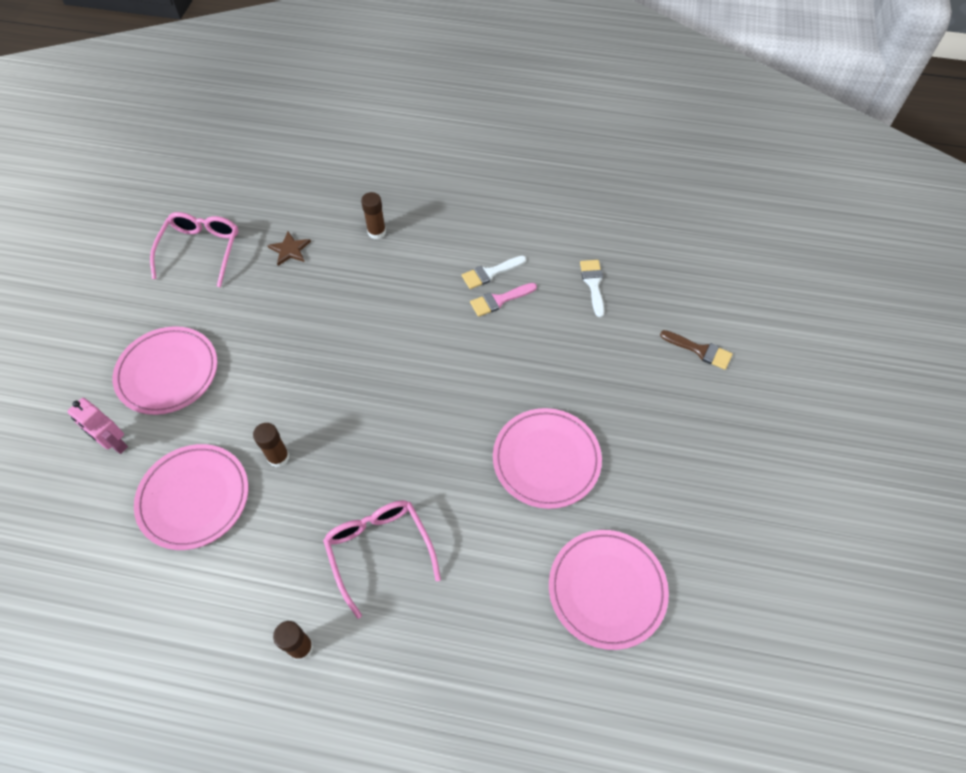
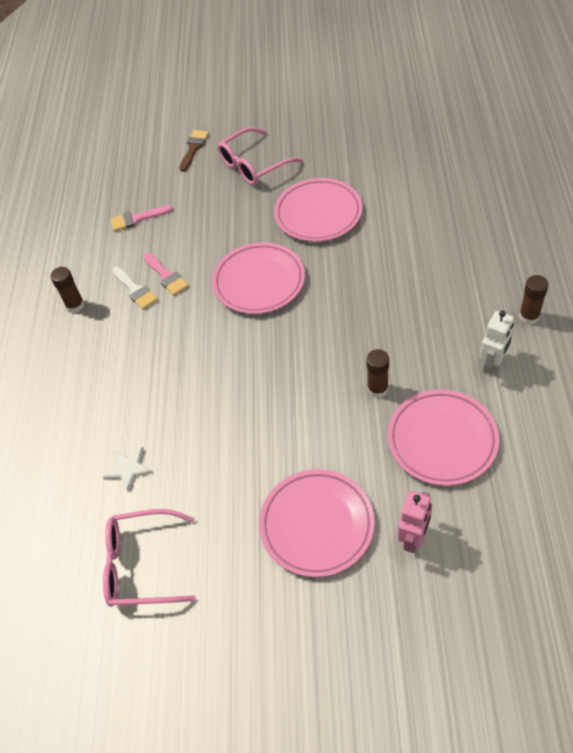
camera: 95 degrees left, 5 degrees down
(256, 580) = (492, 364): none -> white robot
(290, 250) = (128, 469): brown star -> white star
(376, 232) = (93, 395): brown glue stick -> brown glue stick (75, 305)
(379, 550) = (432, 292): pink glasses -> pink glasses (253, 165)
(593, 284) = (137, 219): white brush -> pink brush
(607, 589) = (407, 164): pink plate -> pink plate (259, 281)

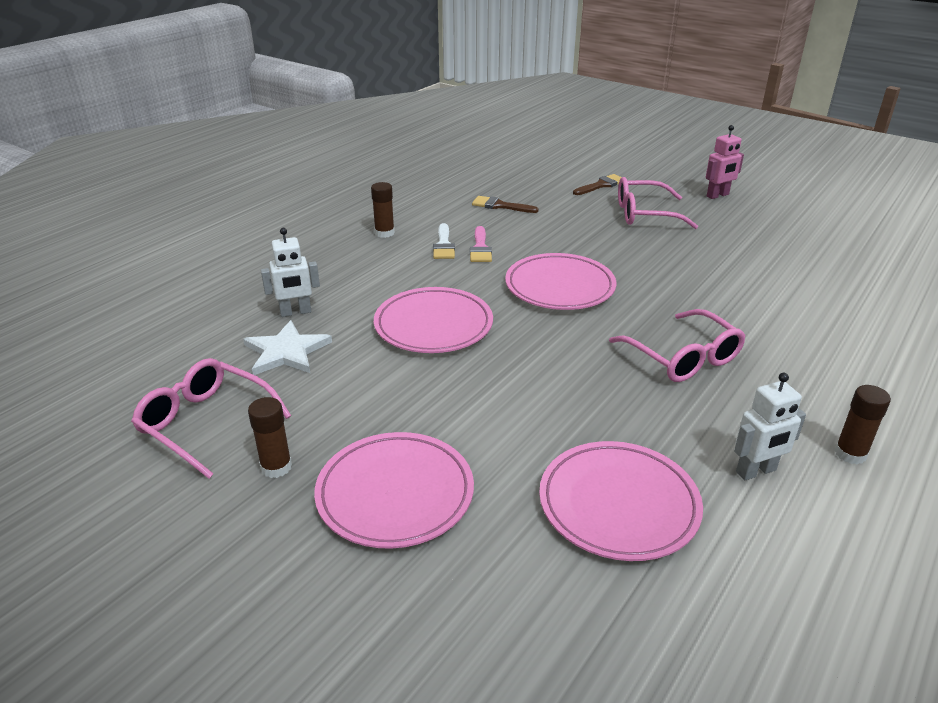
camera: 30 degrees right, 20 degrees down
(94, 430) = (295, 312): none -> white robot
(128, 469) = (286, 351): white star -> white star, size x1.52
(137, 219) = (500, 206): pink brush -> brown brush
(318, 213) = (673, 267): pink plate -> pink plate (433, 325)
(377, 389) = (590, 421): brown glue stick -> brown glue stick (276, 467)
(389, 298) = (683, 358): none -> pink glasses
(413, 538) = (484, 574): pink robot -> pink robot (718, 195)

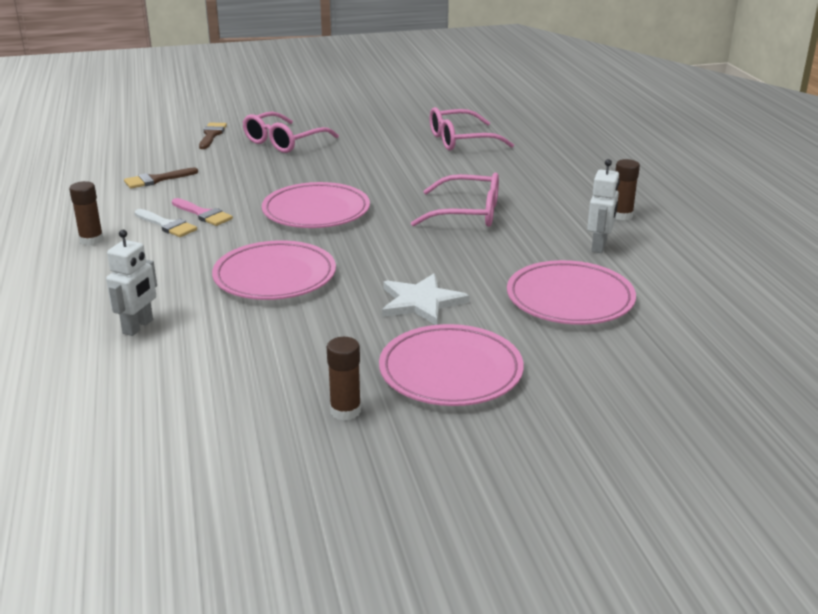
camera: 50 degrees left, 5 degrees down
(205, 423) = (231, 426): pink glasses -> pink glasses (460, 140)
(286, 351) = (192, 352): white star -> white star (421, 302)
(718, 195) = (311, 111): pink robot -> none

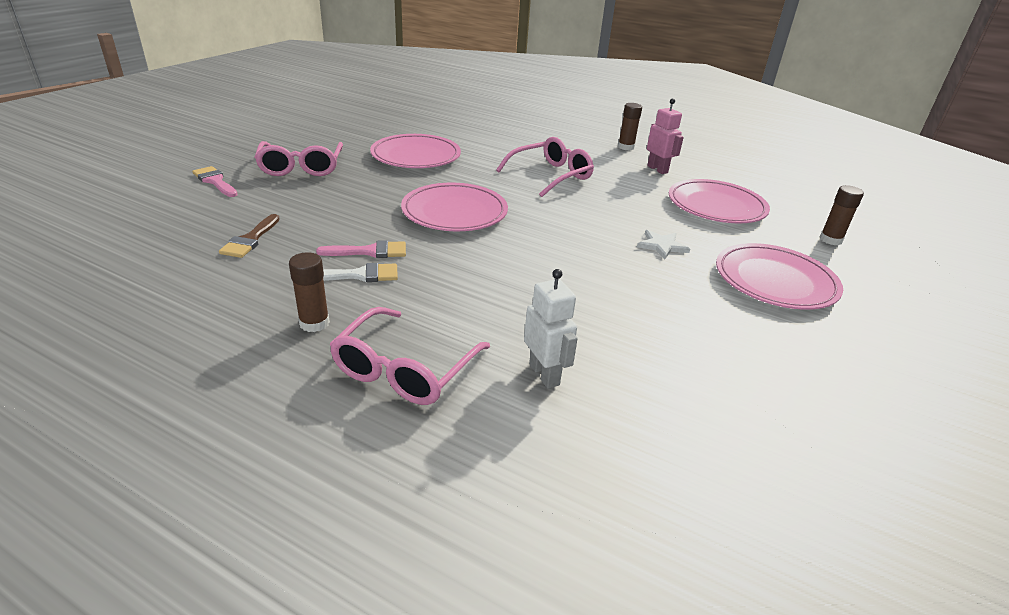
camera: 50 degrees left, 5 degrees up
(211, 135) = (215, 181): brown brush -> pink brush
(275, 277) = (542, 275): pink plate -> pink plate (416, 156)
(345, 411) = (797, 343): brown glue stick -> brown glue stick (830, 240)
(421, 302) = (662, 246): white star -> white star, size x0.66
(460, 140) = (434, 128): pink glasses -> pink glasses (404, 370)
(599, 246) = (657, 169): white robot -> pink robot

